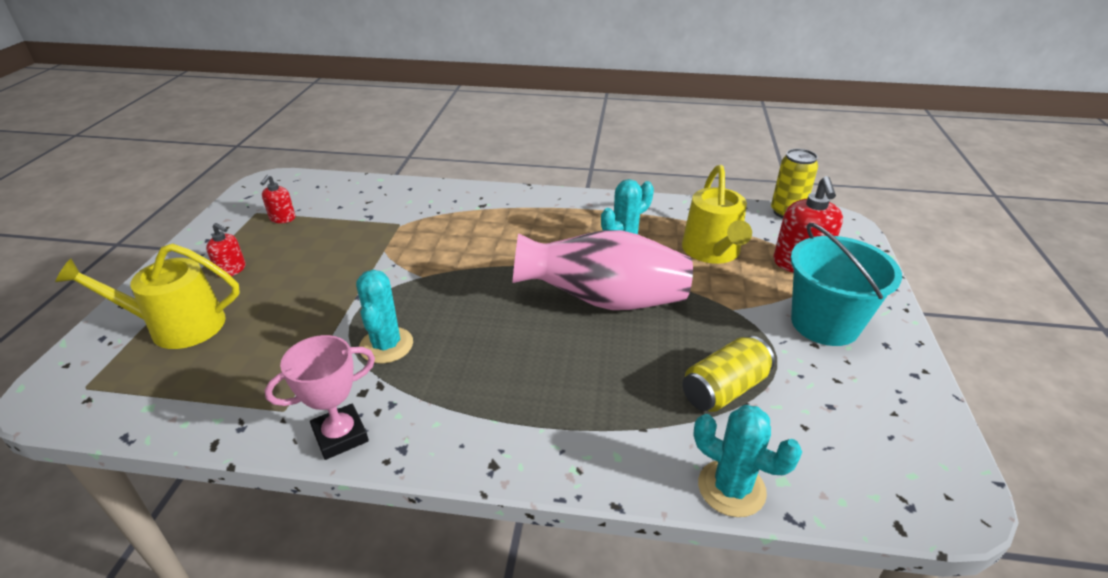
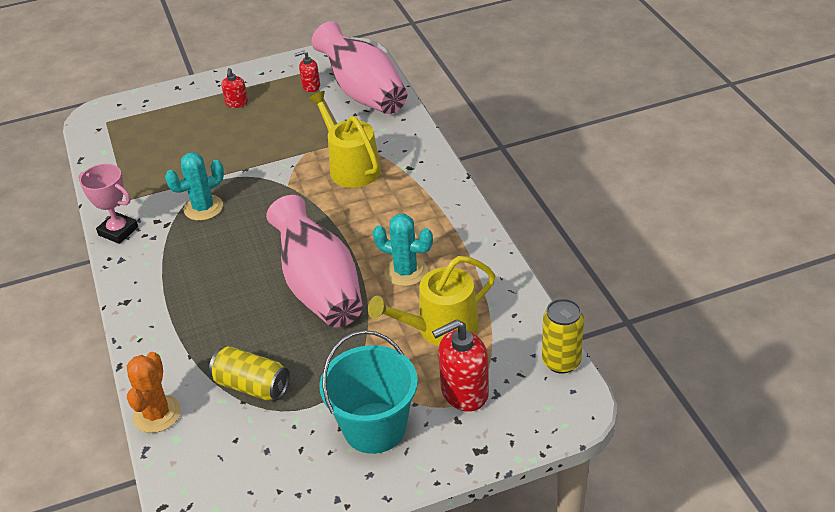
camera: 65 degrees right, 5 degrees up
(178, 326) = (171, 119): yellow watering can -> yellow watering can (351, 167)
(341, 195) = (363, 93): none -> pink vase
(731, 488) = (157, 414): turquoise cactus -> orange cactus

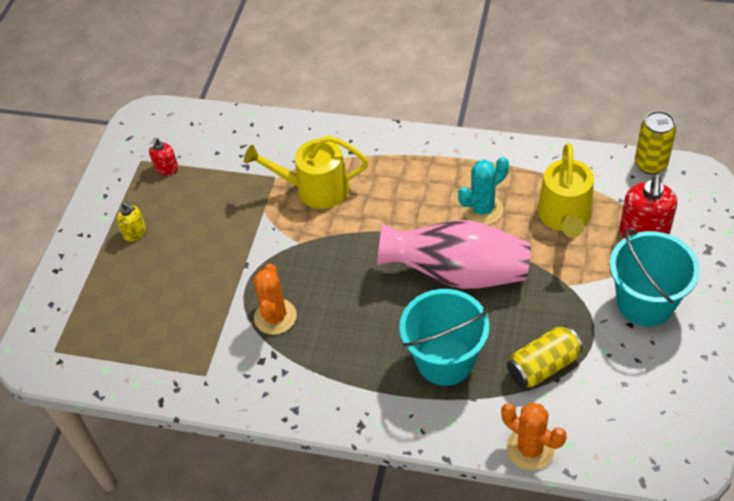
camera: 55 degrees left, 10 degrees up
(118, 231) = (249, 398): pink trophy -> none
(203, 208) = (275, 317): turquoise cactus -> orange cactus
(220, 321) = (445, 360): none -> turquoise bucket
(237, 103) = (135, 232): red soap dispenser -> yellow soap dispenser
(363, 93) = (216, 137): pink vase -> none

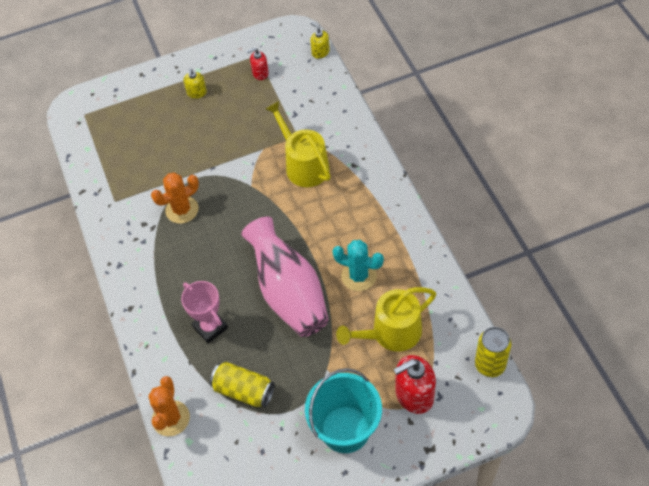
camera: 55 degrees right, 5 degrees up
(191, 110) = (320, 52): none -> yellow soap dispenser
(445, 360) = (210, 327): turquoise bucket -> pink trophy

